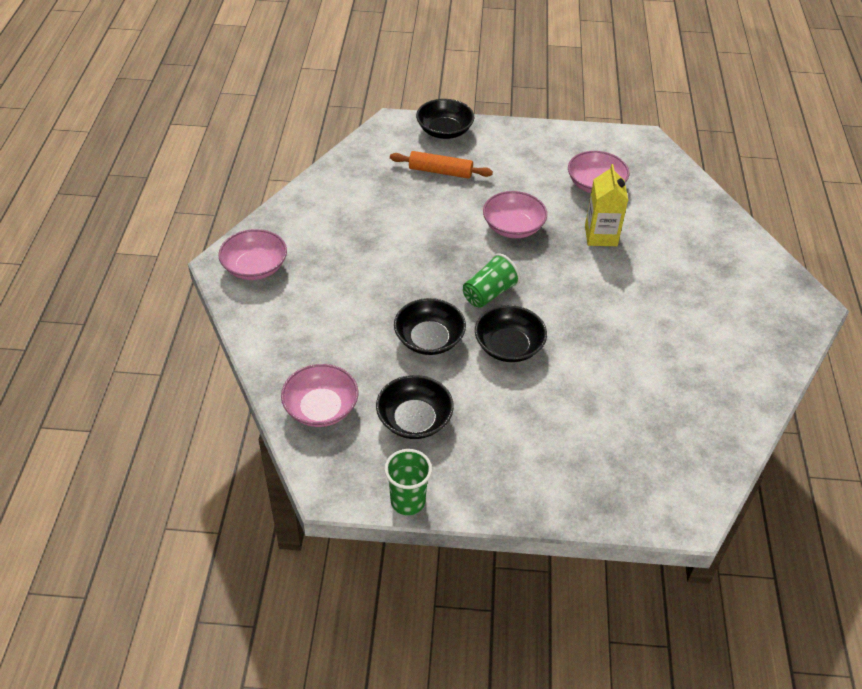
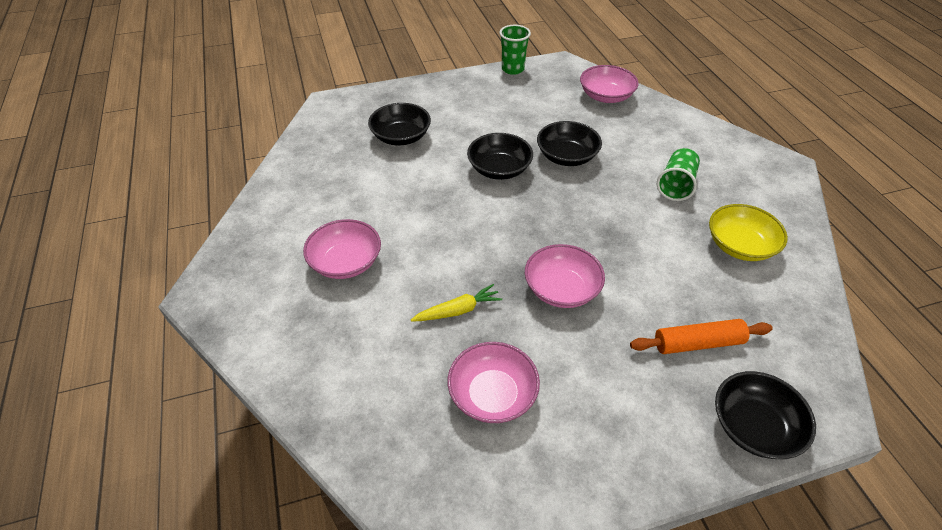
camera: 160 degrees right, 0 degrees up
(255, 267) = (758, 170): pink bowl -> pink bowl (346, 262)
(346, 215) = (740, 245): none -> yellow bowl
(414, 419) = (539, 106): black bowl -> black bowl (401, 136)
(489, 293) = (542, 207): green cup -> green cup (676, 185)
(601, 236) = (458, 310): yellow carton -> yellow carrot

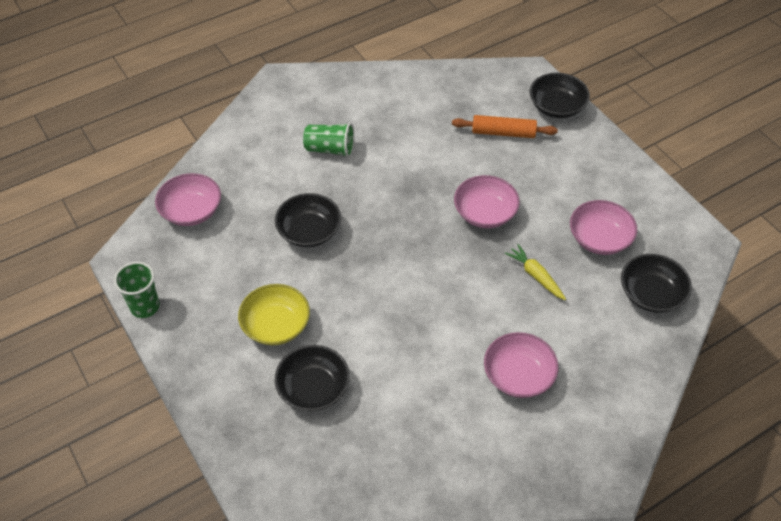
camera: 105 degrees left, 5 degrees up
(499, 169) = (345, 283): black bowl -> black bowl (651, 294)
(698, 343) = (503, 132): orange rolling pin -> orange rolling pin turned 60 degrees counterclockwise
(740, 245) = (394, 110): yellow bowl -> yellow bowl (276, 325)

